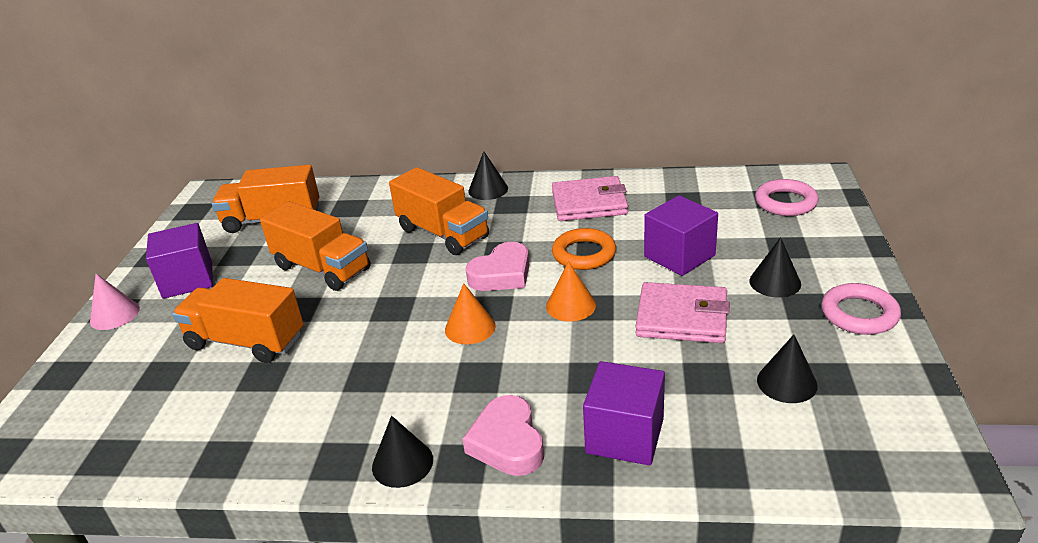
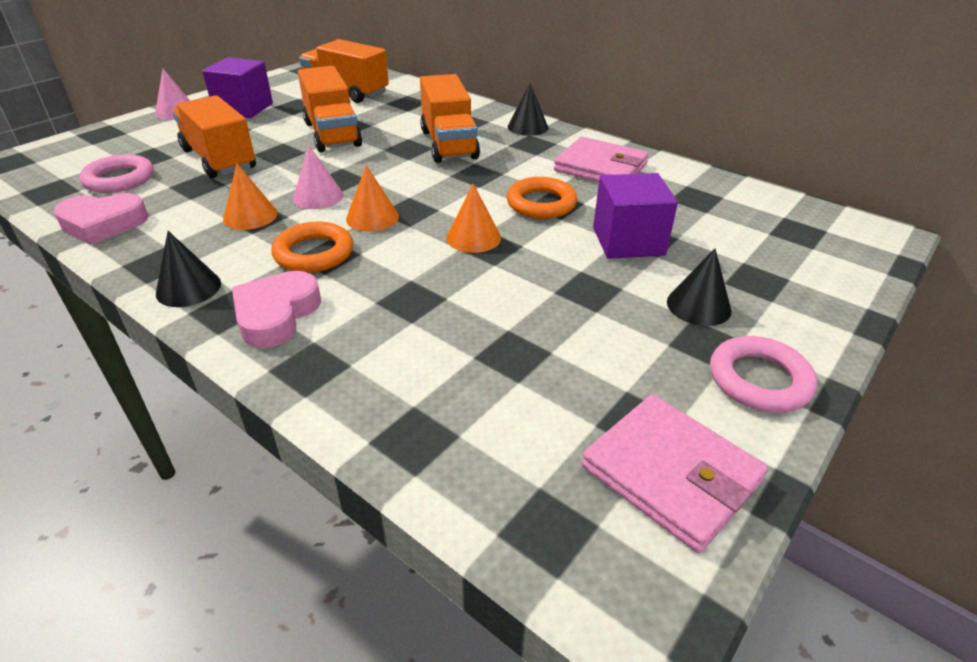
camera: 30 degrees right, 5 degrees up
(361, 377) = (250, 216): none -> orange cone
(396, 332) = (318, 196): none -> pink cone
(465, 380) = (314, 253): none -> orange ring
(502, 274) = (451, 190): pink heart -> pink heart (103, 224)
(625, 436) = (370, 362): purple cube -> none
(682, 317) = (559, 292): pink wallet -> pink wallet (670, 474)
(785, 202) = (808, 241): pink ring -> pink ring (119, 179)
(787, 382) = (586, 402): black cone -> none

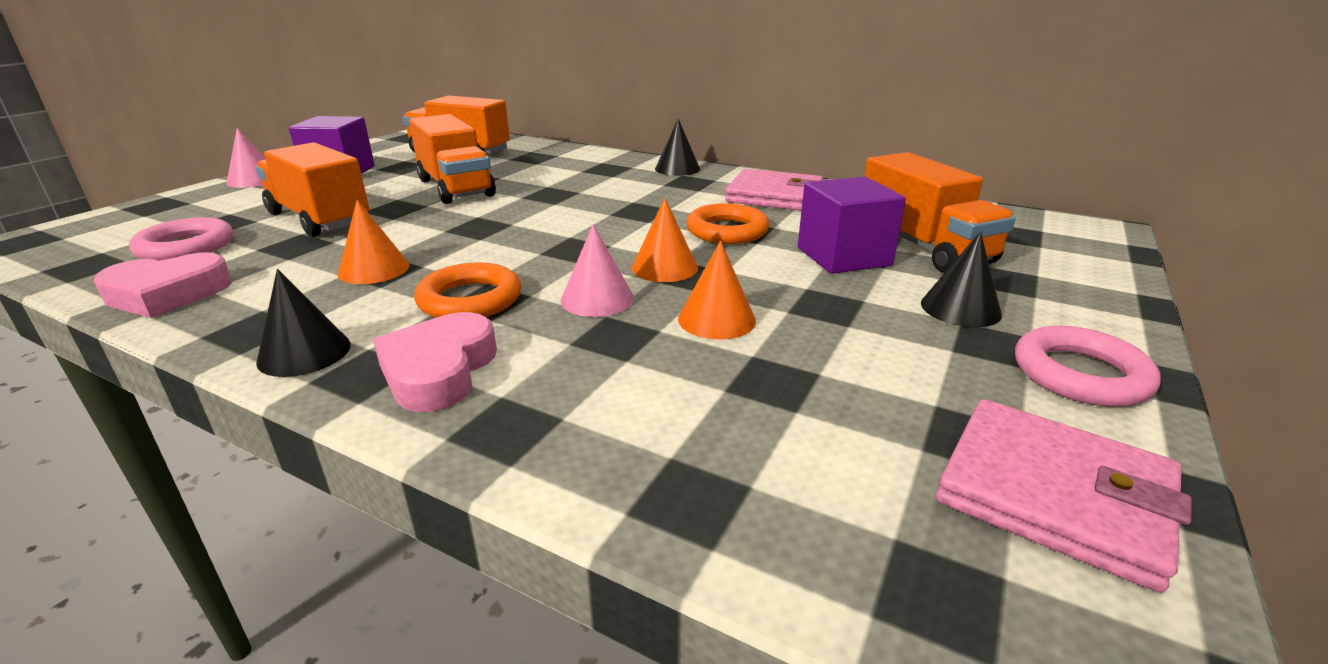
camera: 10 degrees left, 10 degrees down
(318, 196) = (457, 244): pink cone -> pink cone (597, 299)
(372, 217) = (532, 259): orange cone -> orange cone (716, 319)
(448, 144) = (596, 188): orange truck -> orange truck (923, 247)

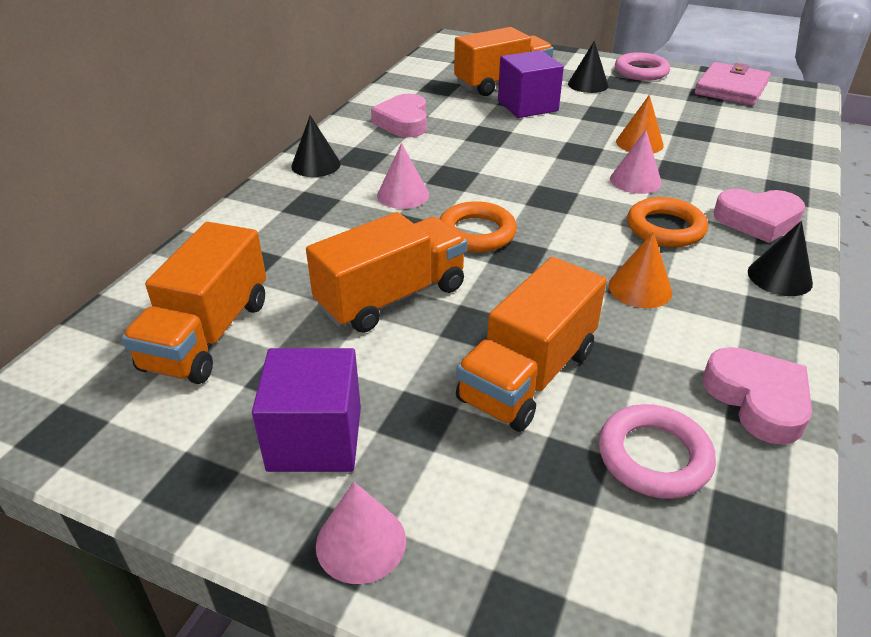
camera: 95 degrees left, 10 degrees up
(610, 193) = (403, 195): none -> pink cone
(664, 267) = (573, 161): orange cone -> none
(727, 231) = (492, 140): orange ring -> orange ring (476, 233)
(774, 196) = (403, 122): pink wallet -> pink heart

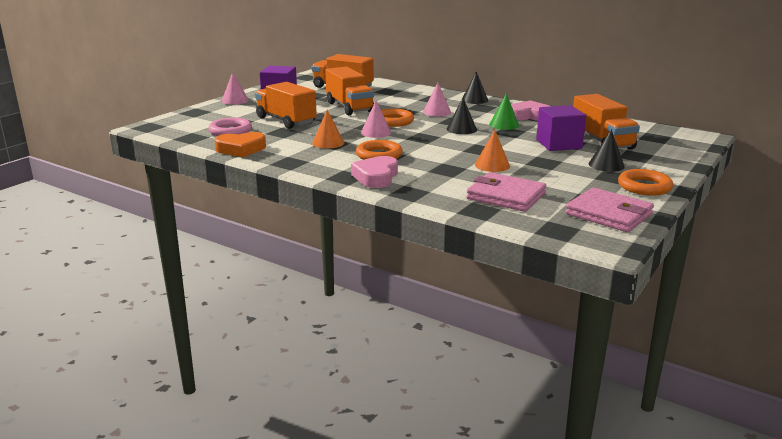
camera: 100 degrees right, 15 degrees down
(457, 139) = (504, 125): none -> green cone
(635, 180) = (437, 157): pink cone -> pink cone (376, 132)
(641, 72) = (644, 187): pink ring -> orange ring
(735, 134) = (506, 196): none -> pink wallet
(757, 400) = (241, 149): pink heart -> orange heart
(779, 277) = (317, 170): black cone -> black cone (461, 129)

